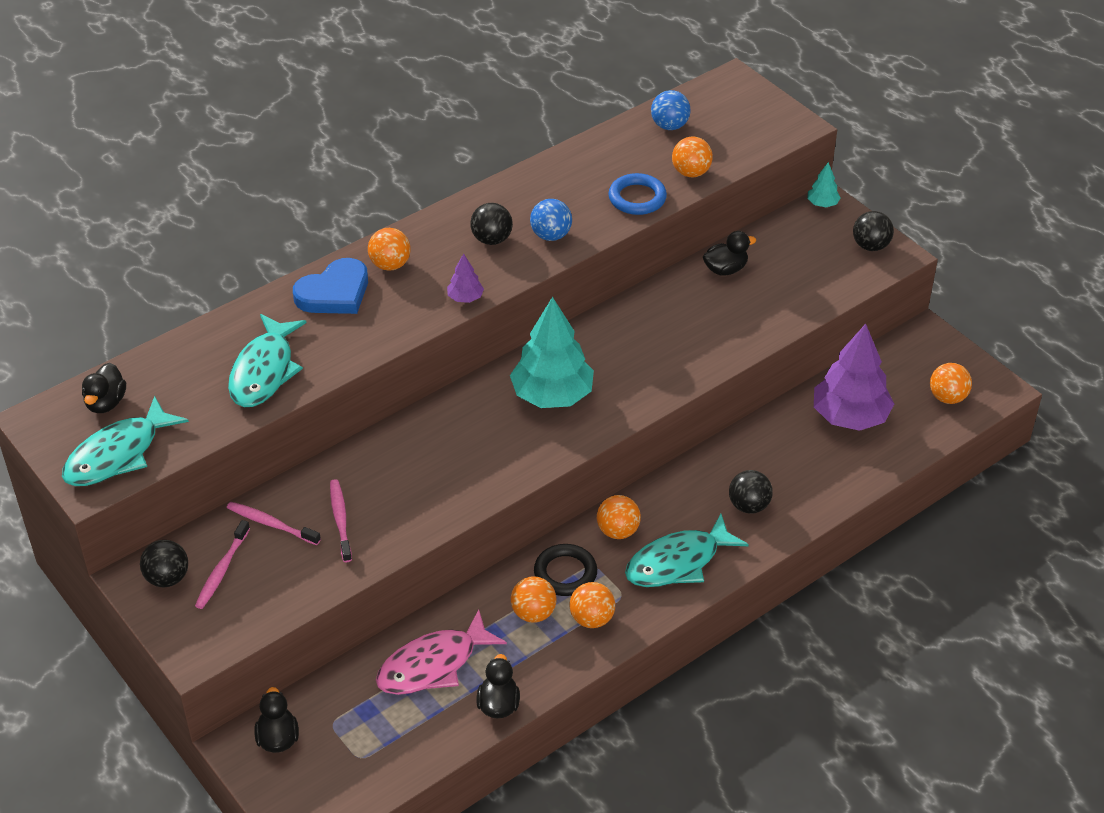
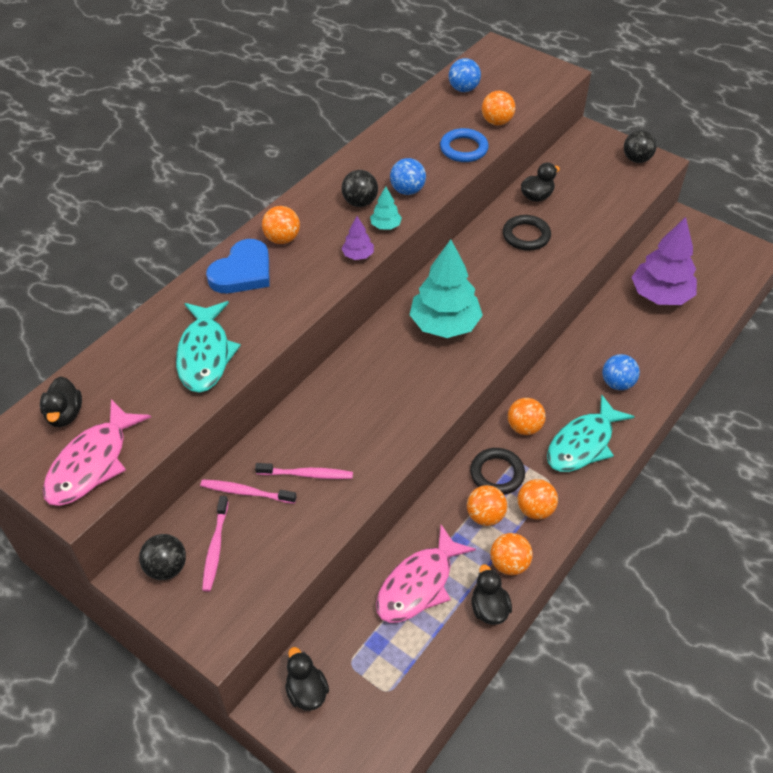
camera: 15 degrees left, 5 degrees up
(118, 454) = (92, 463): turquoise fish -> pink fish
(340, 520) = (307, 474): pink toothbrush -> pink toothbrush turned 120 degrees clockwise
(691, 313) = (526, 236): none -> black ring
(749, 506) = (617, 383): black ball -> blue ball
(822, 204) = (586, 134): turquoise tree -> turquoise tree (385, 226)
(947, 397) = (724, 266): orange ball -> orange ball (509, 564)

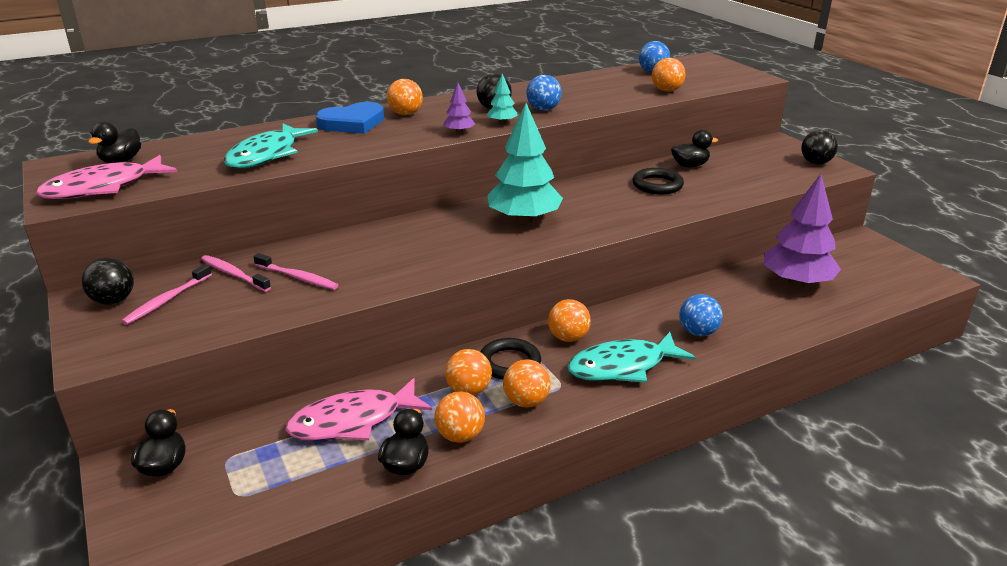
camera: 25 degrees right, 20 degrees down
(463, 149) = (620, 98): blue ring -> none

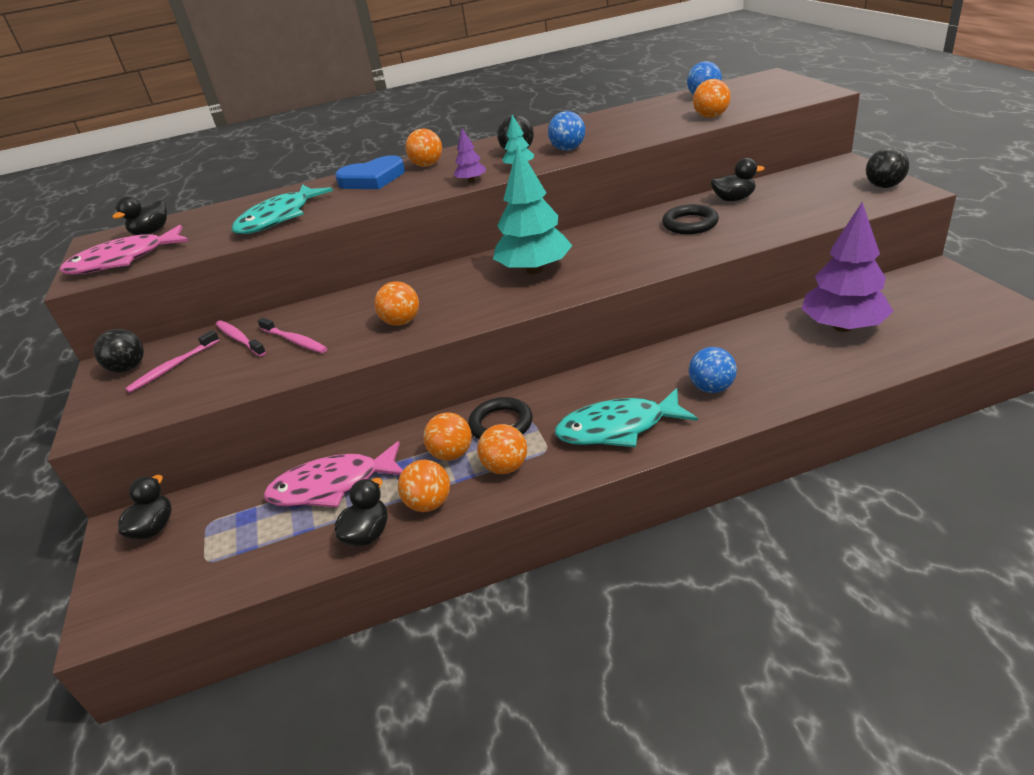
camera: 15 degrees right, 5 degrees up
(568, 338) = (569, 395): orange ball -> orange ball (401, 322)

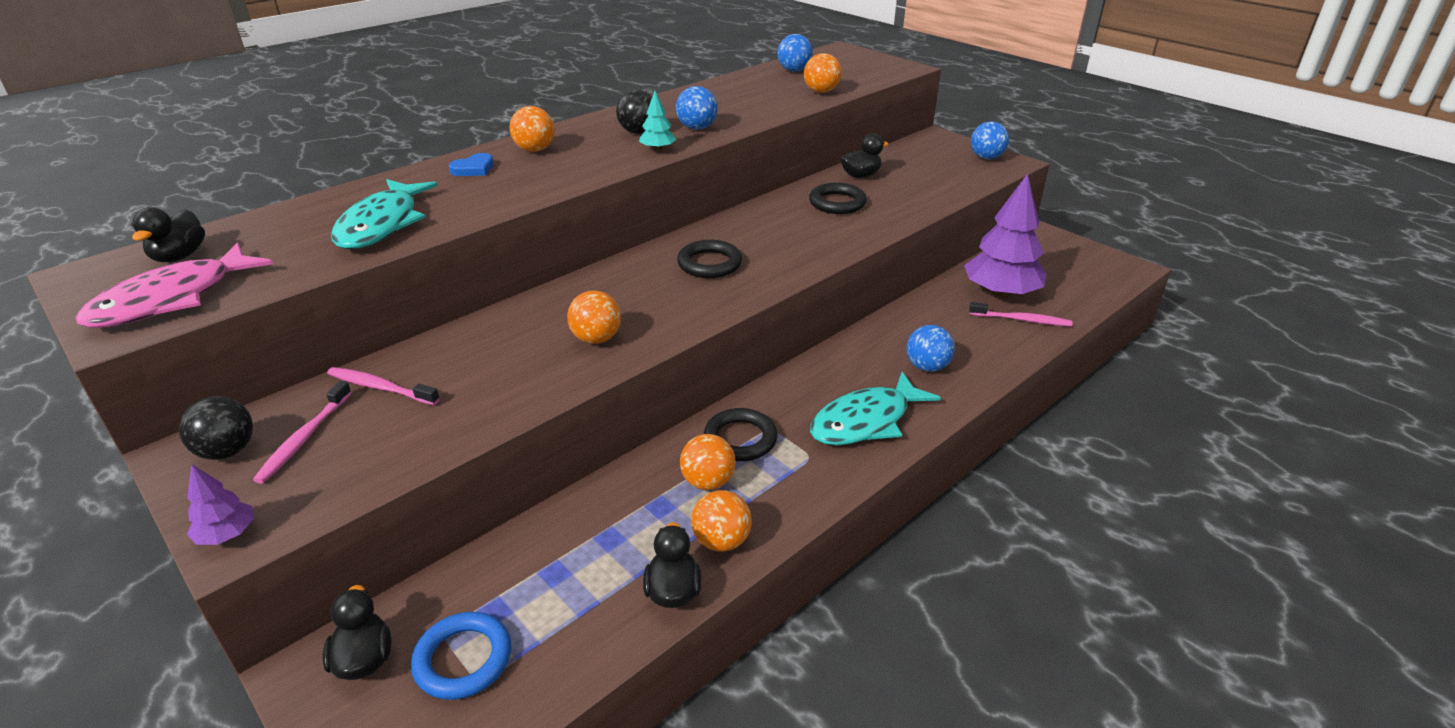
camera: 30 degrees left, 0 degrees up
(206, 545) = (463, 659): none -> blue ring
(295, 341) = (468, 379): pink toothbrush -> pink toothbrush (1022, 320)
(332, 486) = (585, 548): pink fish -> none
(372, 179) = (473, 169): blue heart -> blue heart, size x0.53
(471, 181) = (613, 167): purple tree -> purple tree (227, 534)
(505, 467) = (778, 483): orange ball -> none
(534, 270) = (709, 264): turquoise tree -> black ring
(884, 186) = (986, 158): black ball -> blue ball

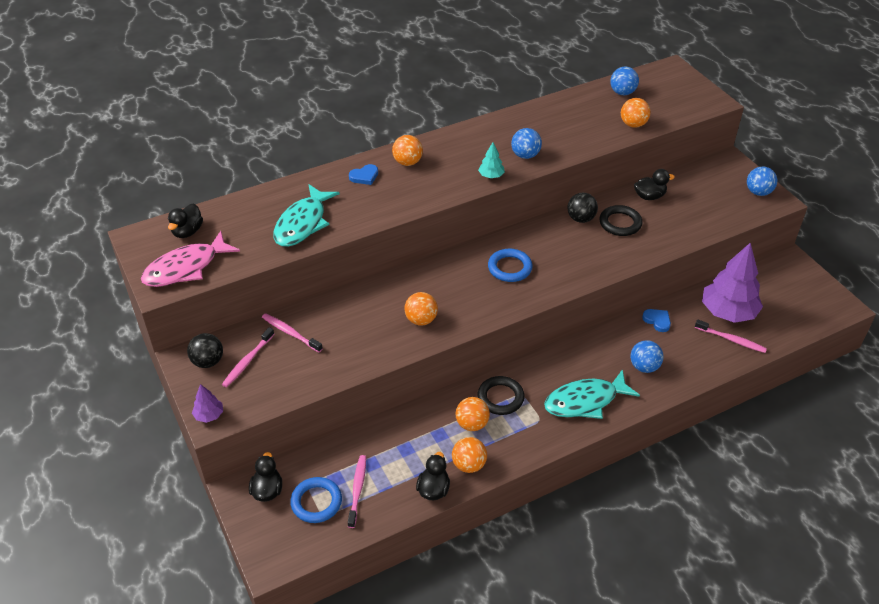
camera: 15 degrees right, 10 degrees up
(538, 621) = (357, 490): none -> pink toothbrush
(638, 132) = (482, 153): black ball -> black ball (581, 219)
(709, 264) = (509, 268): black ring -> blue ring
(918, 315) = (657, 321): none -> blue heart

